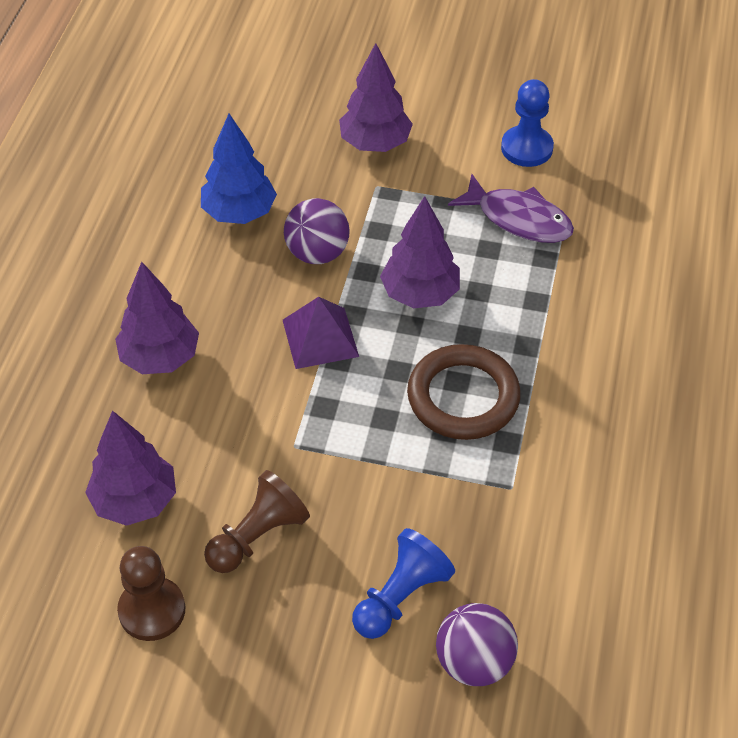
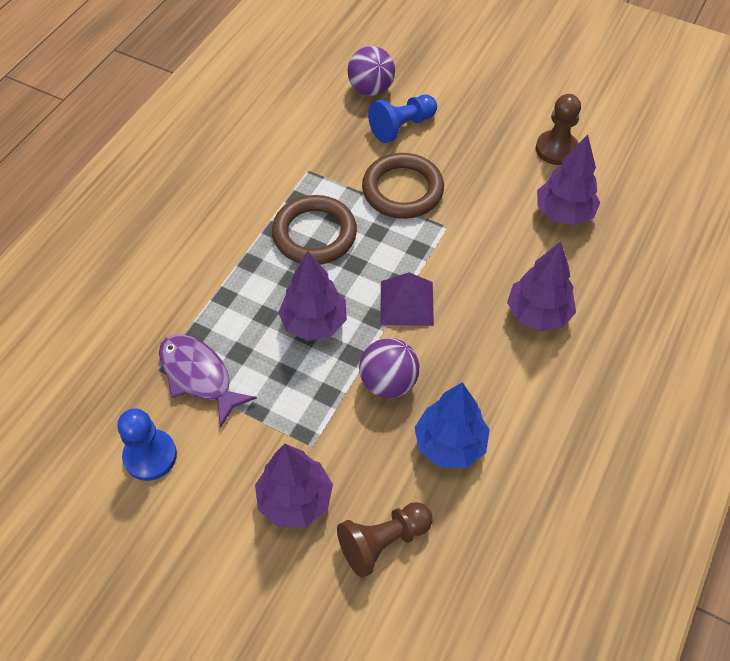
camera: 165 degrees left, 5 degrees up
(258, 536) = (483, 176): brown pawn -> brown pawn (383, 542)
(368, 486) = (402, 190): none -> brown ring

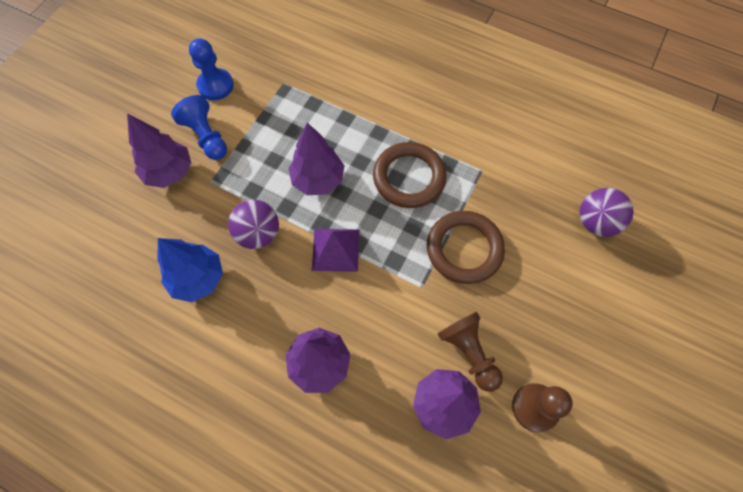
camera: 90 degrees right, 10 degrees up
(199, 376) = (275, 107): purple fish -> none
(383, 542) = (127, 229): brown pawn -> brown pawn (469, 352)
(402, 127) = (547, 250): blue pawn -> blue pawn (206, 136)

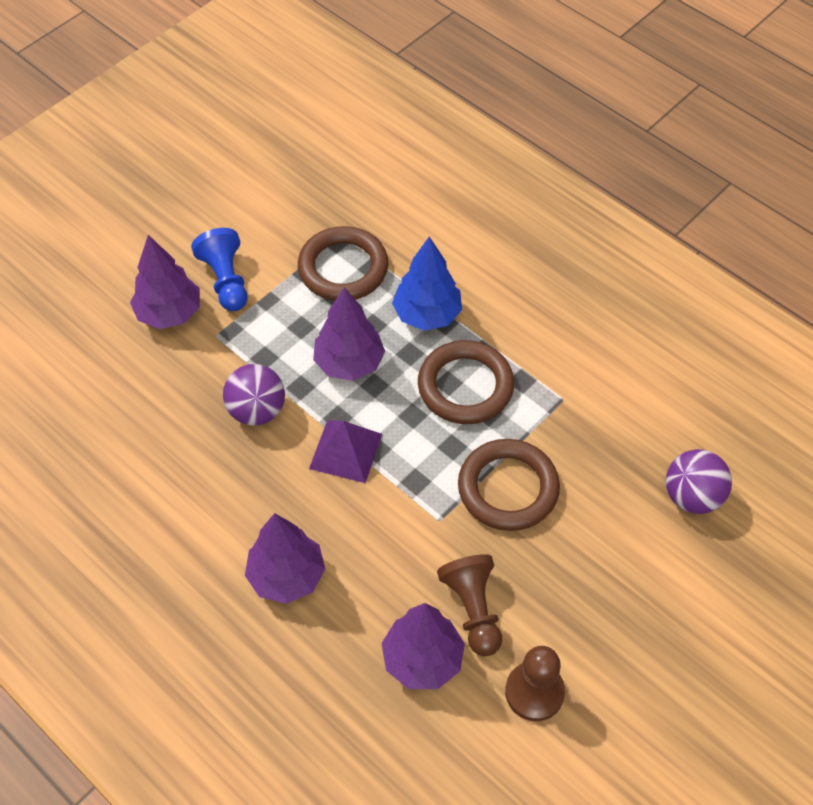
camera: 15 degrees right, 10 degrees down
(198, 278) = (170, 445): blue tree -> blue tree (427, 315)
(215, 85) = (254, 220): blue pawn -> none
(292, 108) = (343, 268): none -> brown ring

